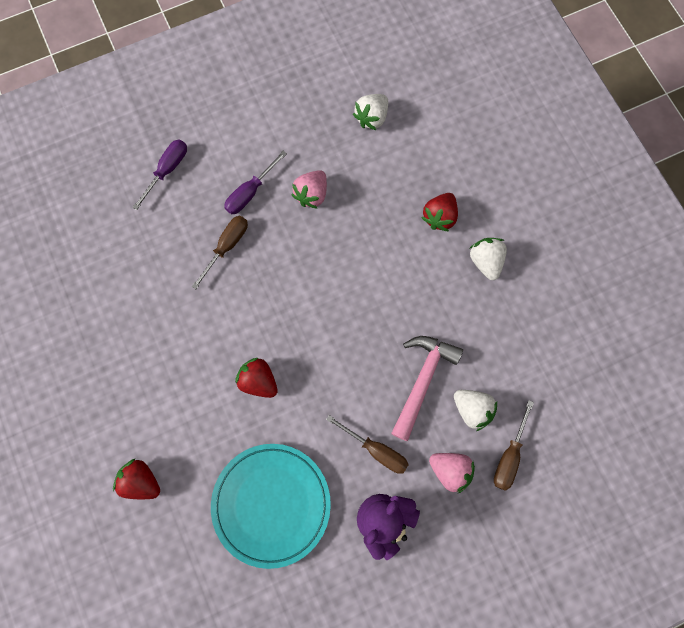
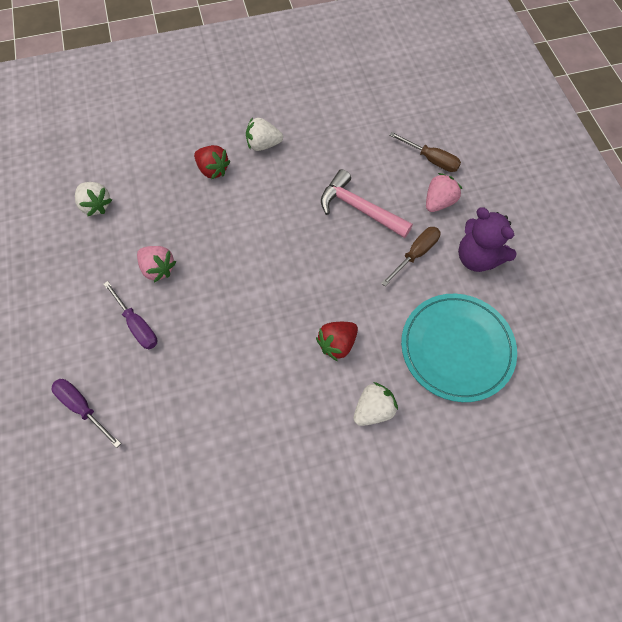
camera: 80 degrees left, 10 degrees down
(141, 481) = (423, 473): red strawberry -> none
(227, 246) = (190, 356): brown screwdriver -> none
(472, 409) = (389, 177): white strawberry -> white strawberry (373, 409)

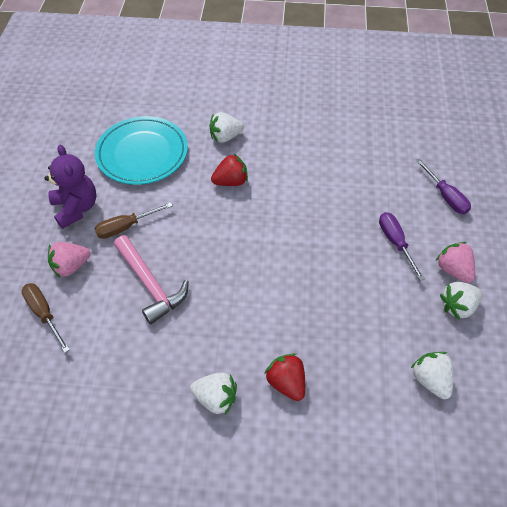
camera: 160 degrees left, 10 degrees down
(71, 275) = (457, 306): none -> white strawberry
(158, 269) = (369, 286): pink strawberry -> pink strawberry (453, 270)

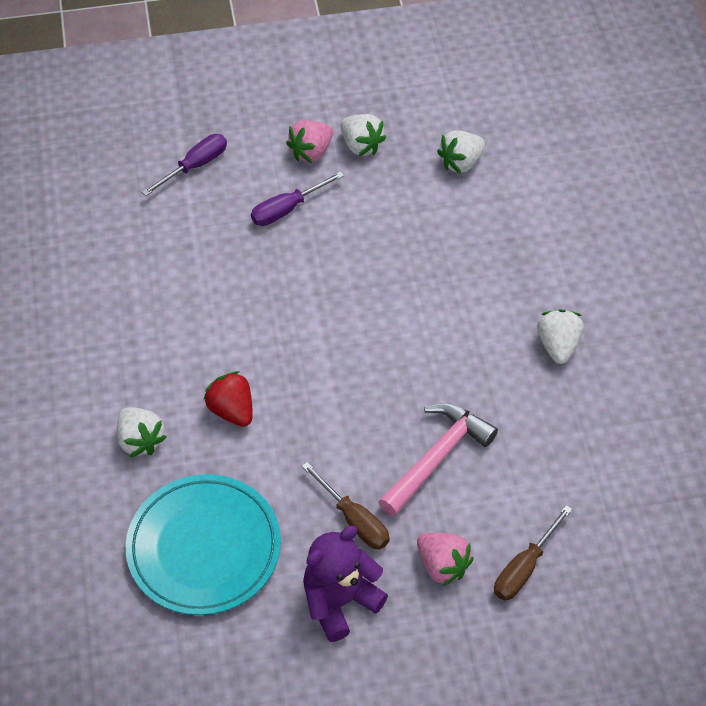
camera: 105 degrees left, 0 degrees up
(286, 382) = (513, 285): red strawberry -> none

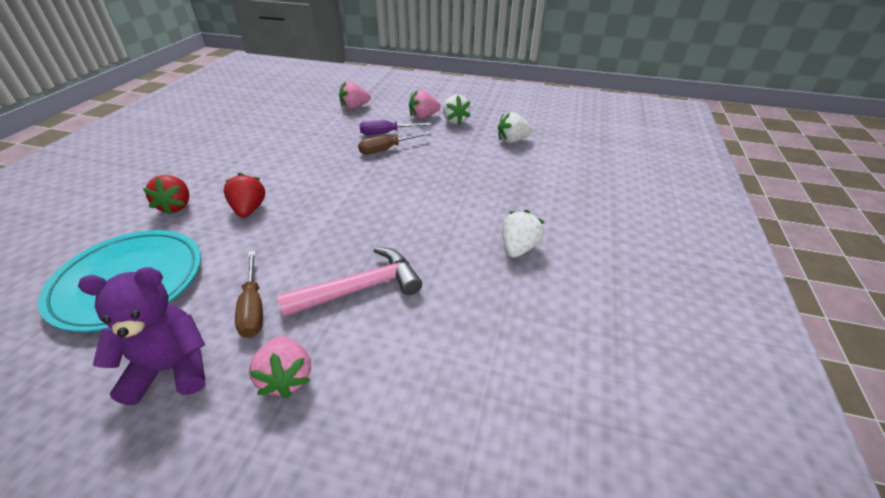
camera: 25 degrees right, 15 degrees down
(140, 440) = (176, 206): white strawberry -> red strawberry
(195, 166) = (354, 107): purple screwdriver -> pink strawberry
(524, 567) = (360, 416): brown screwdriver -> brown screwdriver (386, 149)

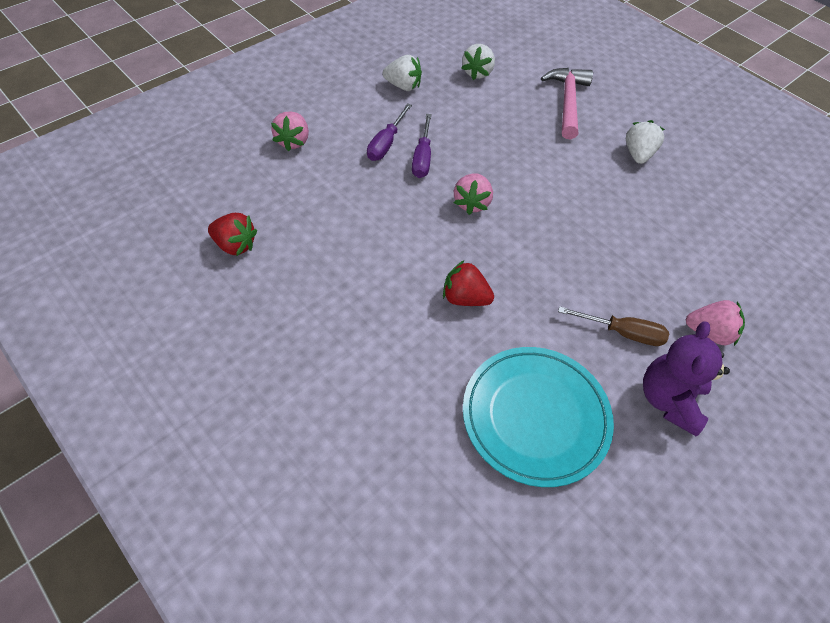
camera: 60 degrees left, 15 degrees up
(176, 206) = (413, 357): red strawberry -> red strawberry (235, 245)
(360, 288) = (635, 260): pink hammer -> pink hammer (567, 102)
(386, 149) = (422, 158): brown screwdriver -> purple screwdriver
(423, 117) = (372, 102): pink strawberry -> pink strawberry (471, 203)
(518, 248) = (638, 154): white strawberry -> white strawberry turned 45 degrees clockwise

